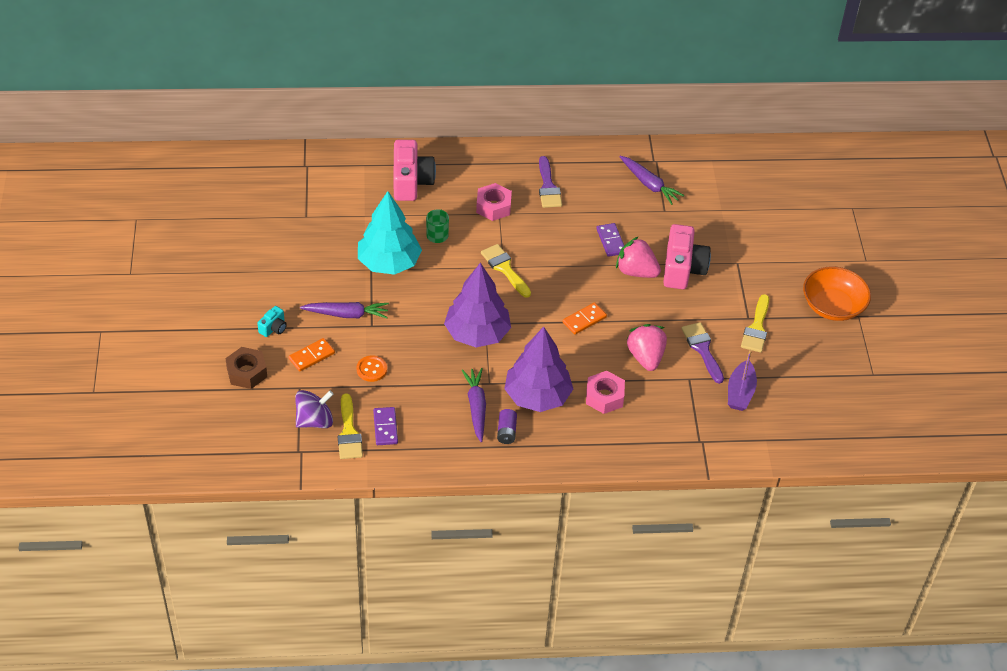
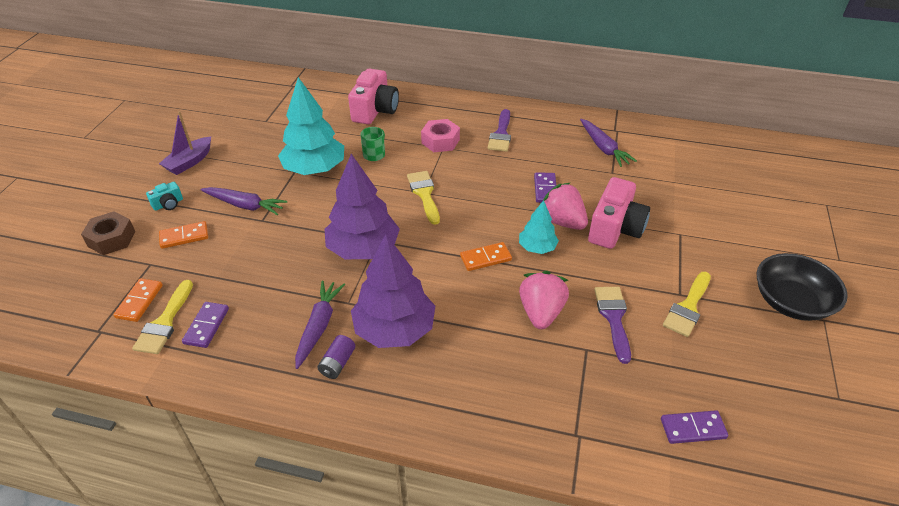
camera: 20 degrees right, 5 degrees down
(315, 420) = (139, 301): purple spinning top -> orange domino
(371, 369) = (233, 262): orange button -> none
(604, 397) = (473, 348): pink nut -> none
(623, 301) = (537, 247): none -> turquoise tree
(740, 392) = (648, 381): purple boat -> purple boat (189, 162)
(777, 418) = (693, 428): none -> purple domino
(832, 306) = (791, 302): orange bowl -> black bowl

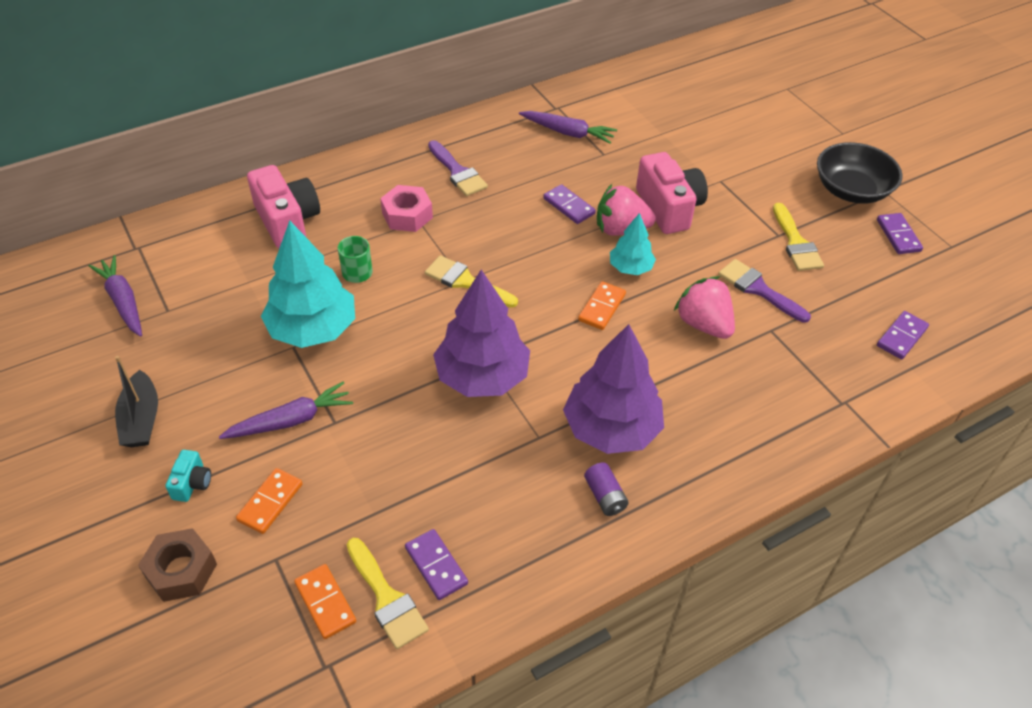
camera: 45 degrees left, 5 degrees up
(189, 162) = (141, 419): purple boat -> black boat
(318, 327) = (544, 479): purple carrot -> purple carrot (123, 302)
(793, 358) = (898, 235): none -> purple domino

